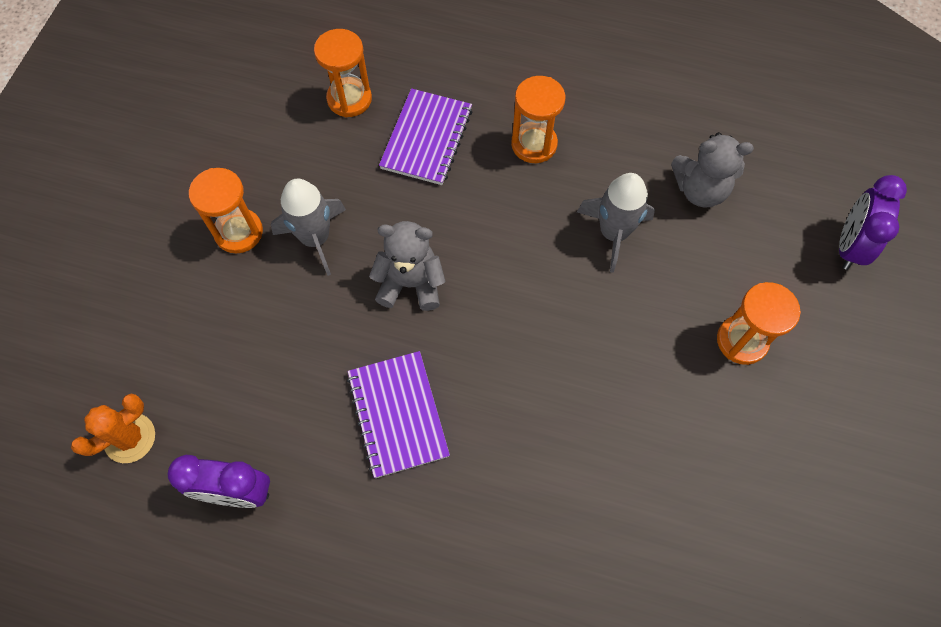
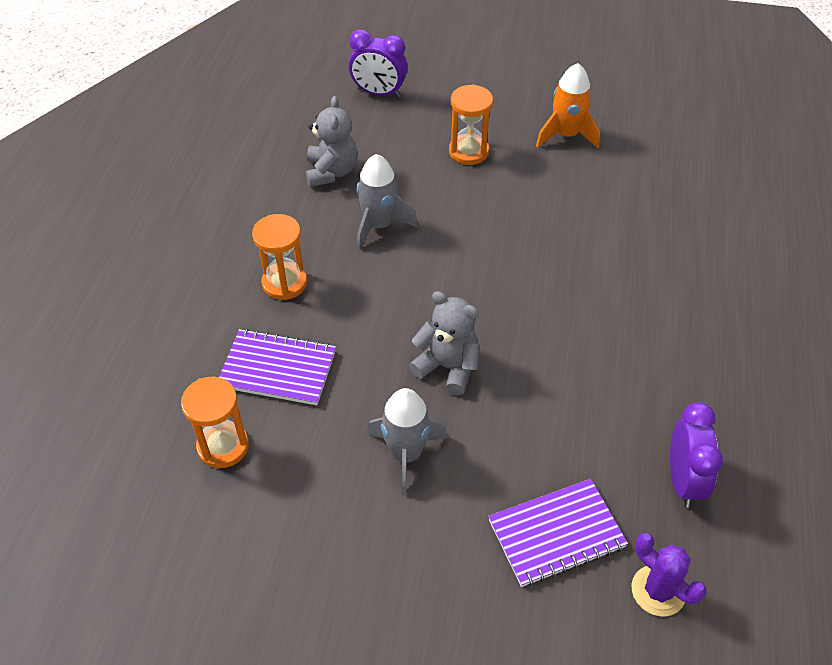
camera: 95 degrees left, 15 degrees down
(130, 438) = (658, 591): orange cactus -> purple cactus
(239, 232) = (405, 531): orange hourglass -> none
(398, 414) = (579, 364): purple notebook -> purple notebook (556, 534)
(410, 284) = (448, 367): grey teddy bear -> grey teddy bear turned 120 degrees clockwise
(782, 470) = (566, 135): none -> orange rocket

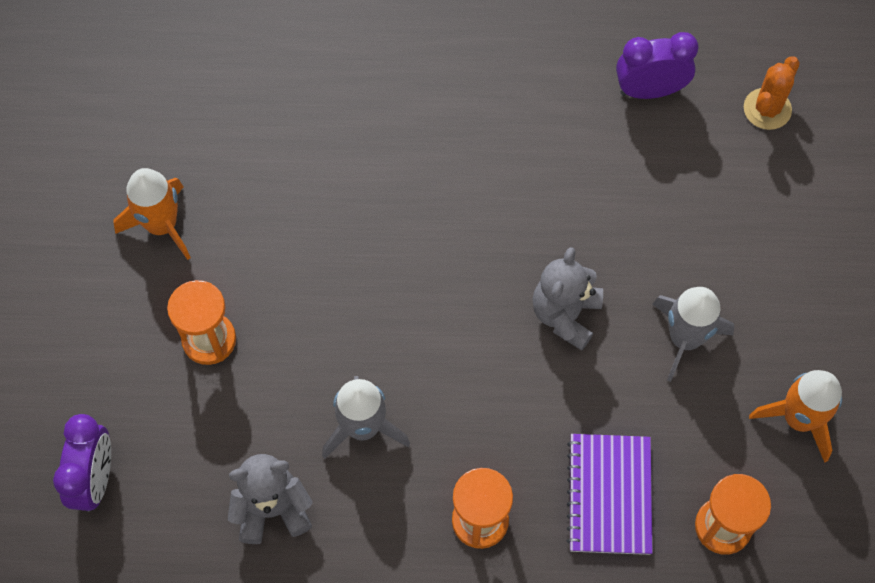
camera: 100 degrees left, 15 degrees up
(303, 533) = (798, 419): none -> orange rocket
(556, 534) = (735, 193): purple notebook -> none
(658, 591) = (767, 109): purple cactus -> orange cactus

